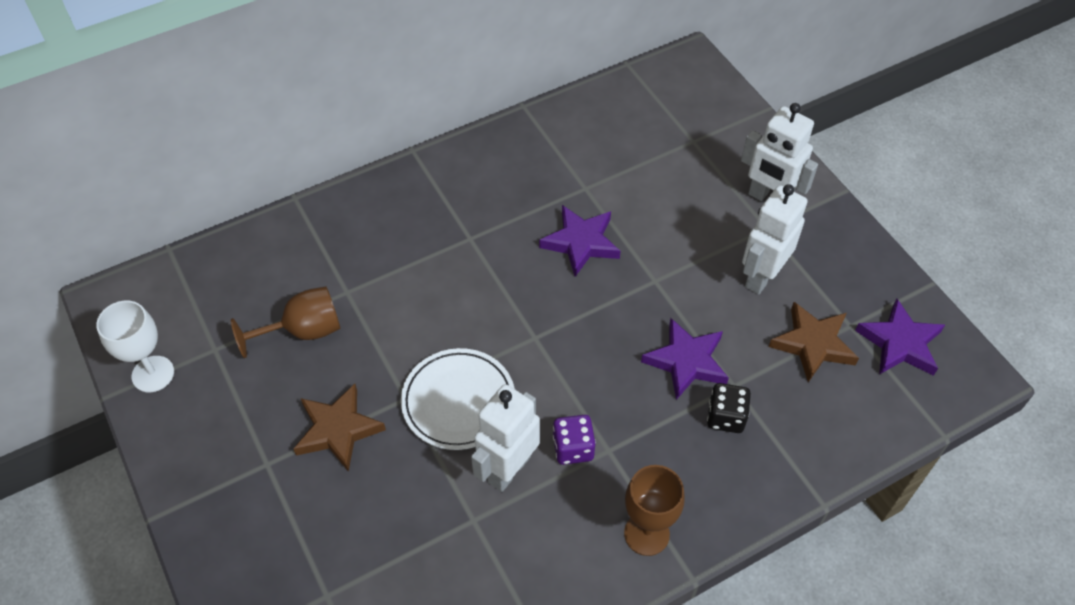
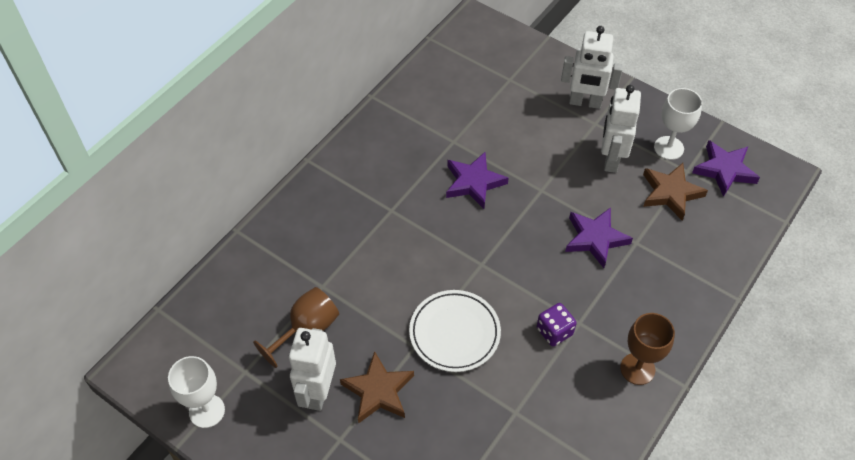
camera: 25 degrees left, 0 degrees up
(508, 469) = (518, 365): white robot -> white robot (318, 392)
(726, 417) = (643, 266): black dice -> none
(843, 290) = (668, 148): none -> white goblet

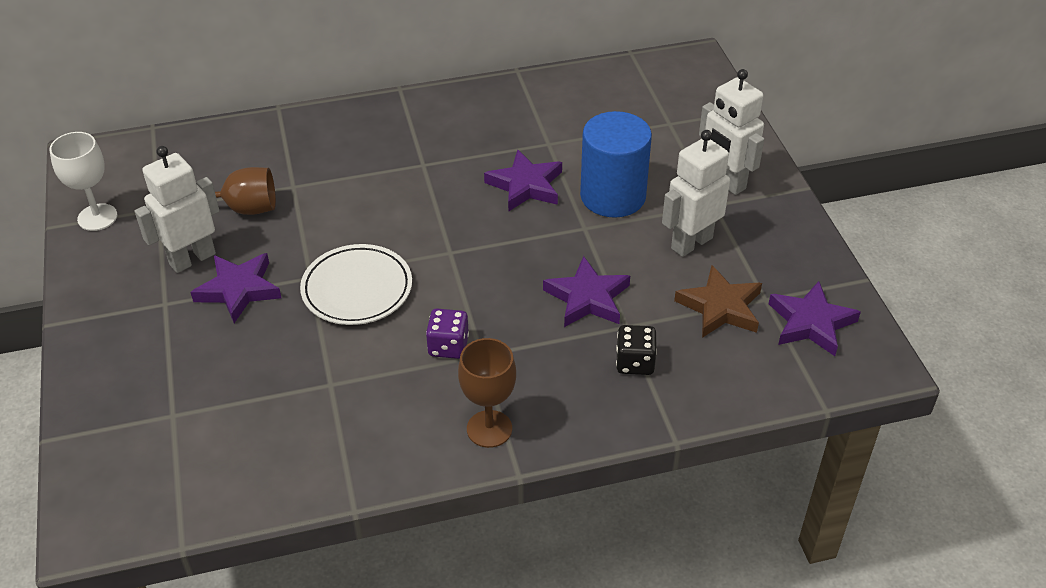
camera: 40 degrees right, 10 degrees down
(378, 391) = (239, 290): brown star -> purple star
(533, 155) = (613, 196): none -> blue cylinder
(665, 263) = (635, 362): none -> black dice
(668, 148) = (770, 268): white goblet -> none

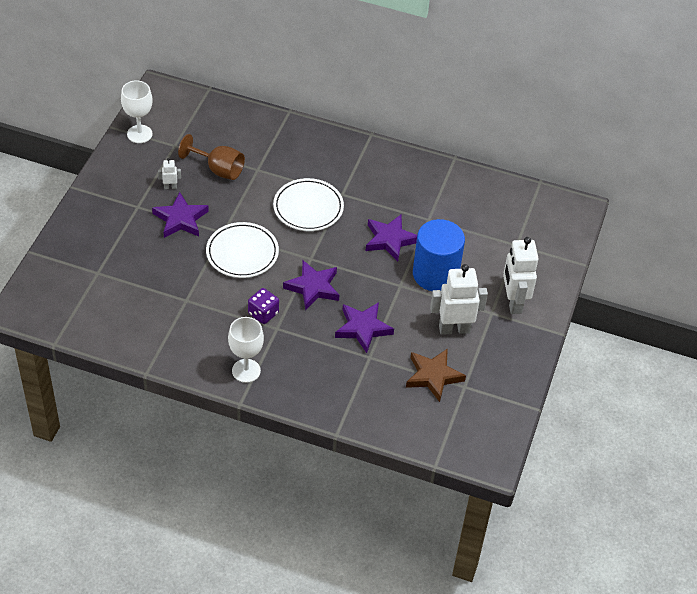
camera: 30 degrees right, 5 degrees up
(192, 259) = (170, 187): white robot -> white robot, size x0.45
(395, 198) = (308, 208): none -> white plate
(489, 429) = (246, 371): brown goblet -> white goblet
(635, 362) = (355, 380): black dice -> none
(810, 323) = (476, 414): purple star -> purple star (313, 287)

